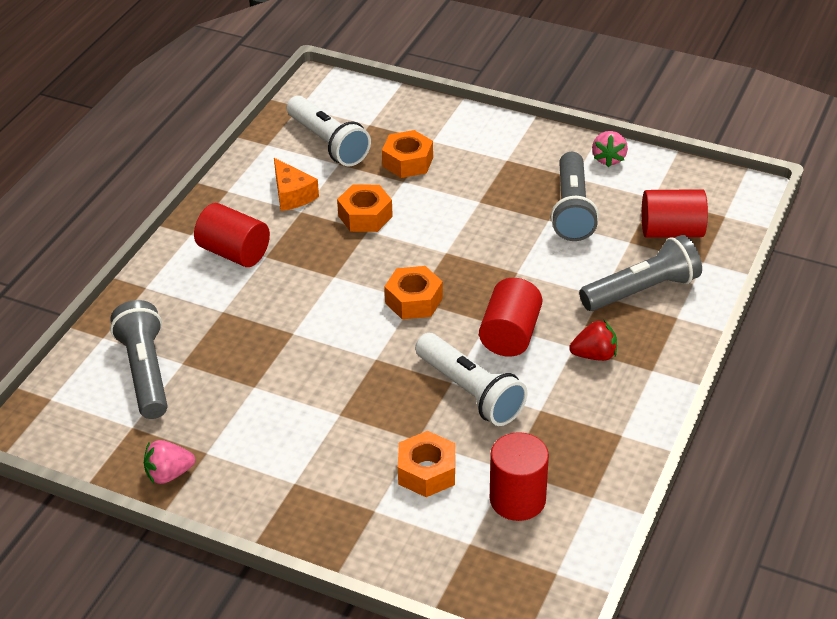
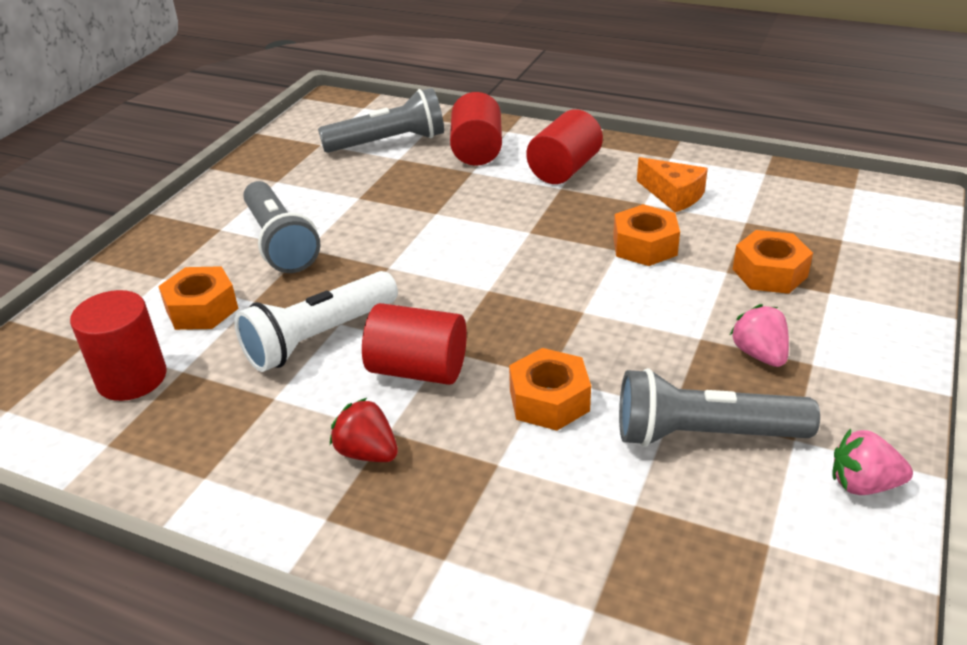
camera: 90 degrees right, 5 degrees down
(169, 474) = (256, 166): pink strawberry -> pink strawberry (759, 354)
(292, 195) = (673, 195): orange cheese -> orange cheese turned 105 degrees counterclockwise
(328, 143) = (785, 211): white flashlight -> none
(414, 300) = (487, 289): orange nut -> orange nut (549, 400)
(594, 355) = (367, 452): red strawberry -> red strawberry turned 135 degrees clockwise
(642, 290) = (510, 515): grey flashlight -> grey flashlight (280, 243)
(671, 231) = (673, 565): red cylinder -> red cylinder (477, 151)

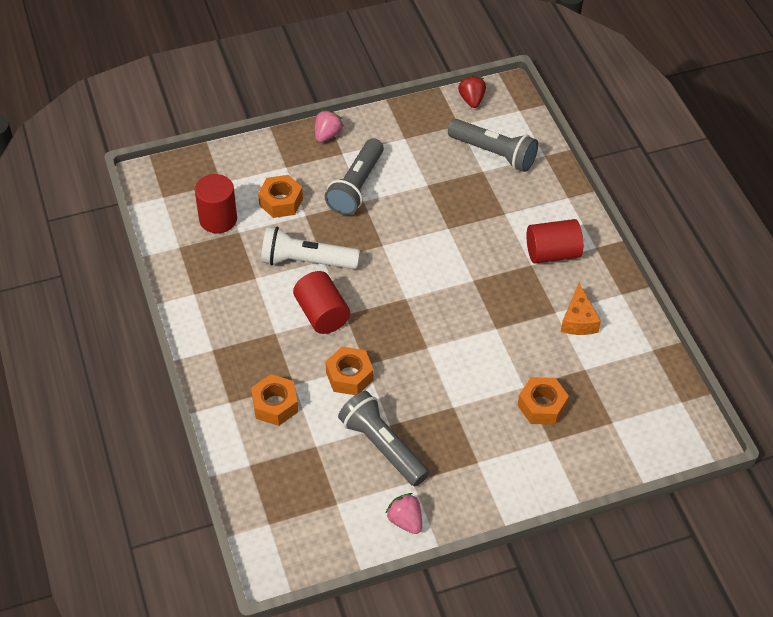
camera: 45 degrees right, 15 degrees up
(367, 452) = (257, 335): red strawberry -> red strawberry (471, 100)
(477, 151) = (529, 199): red cylinder -> none
(644, 246) = (511, 338): orange nut -> orange nut (275, 405)
(759, 354) = (463, 437): pink strawberry -> pink strawberry (327, 135)

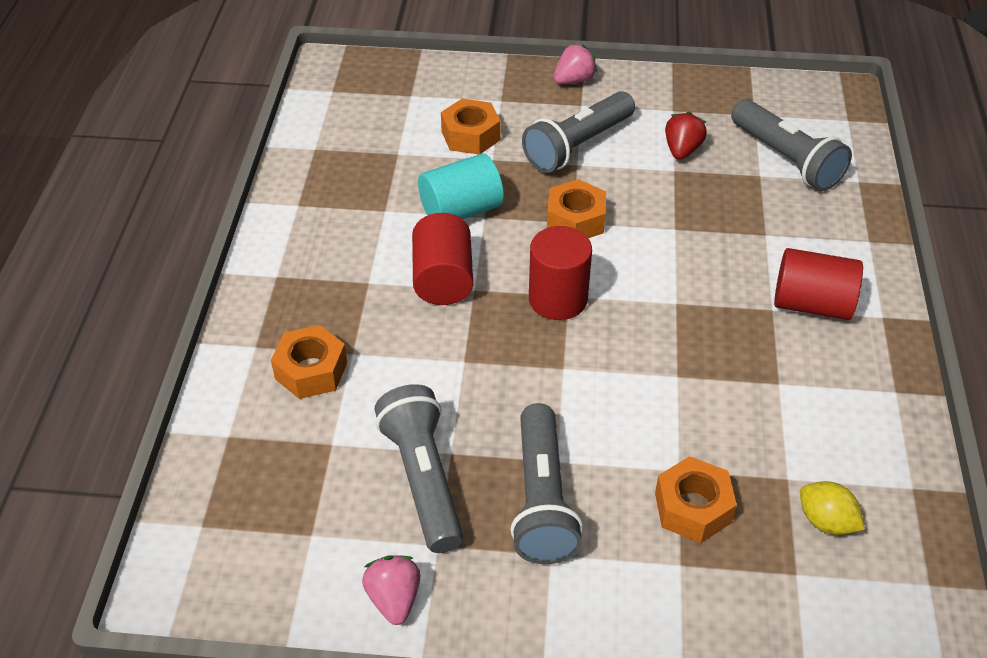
camera: 25 degrees right, 5 degrees down
(218, 219) = (381, 132): red cylinder -> red cylinder (558, 299)
(306, 261) = (461, 210): white flashlight -> turquoise cylinder
(349, 376) = (433, 368): orange nut -> orange nut (575, 220)
(456, 433) = (541, 500): none -> grey flashlight
(471, 100) = (786, 91): red strawberry -> red strawberry (682, 150)
(578, 320) = (809, 406): orange cheese -> none
(615, 386) = (826, 521): none -> yellow lemon

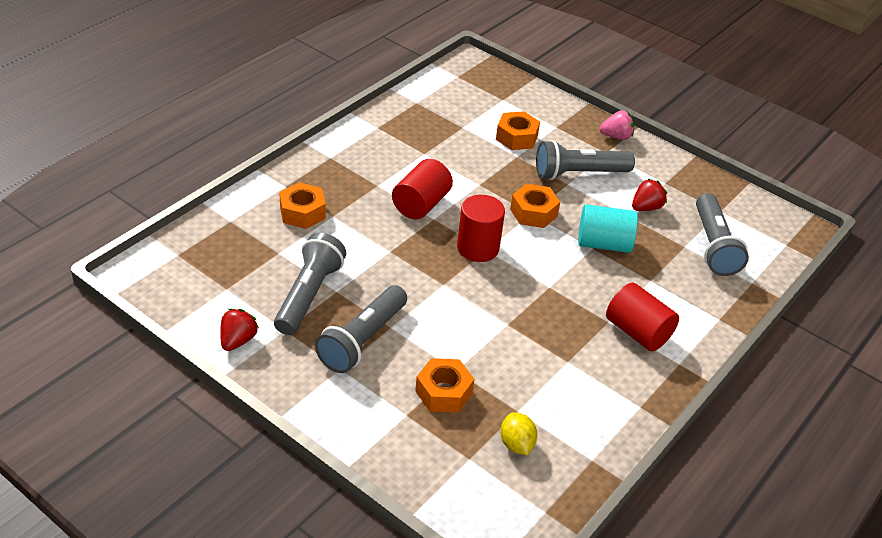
camera: 30 degrees right, 5 degrees down
(394, 599) = (238, 340): pink strawberry -> red strawberry
(461, 210) = (468, 174): turquoise cylinder -> turquoise cylinder (603, 244)

